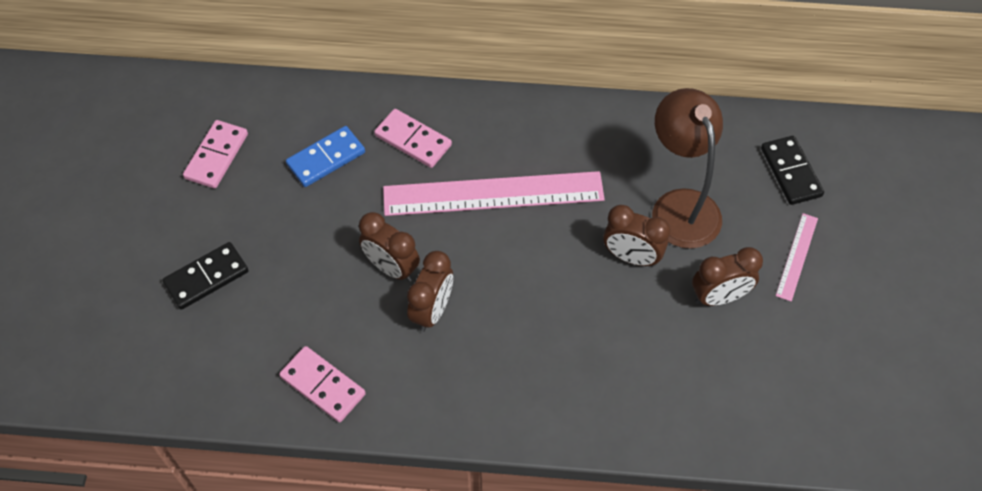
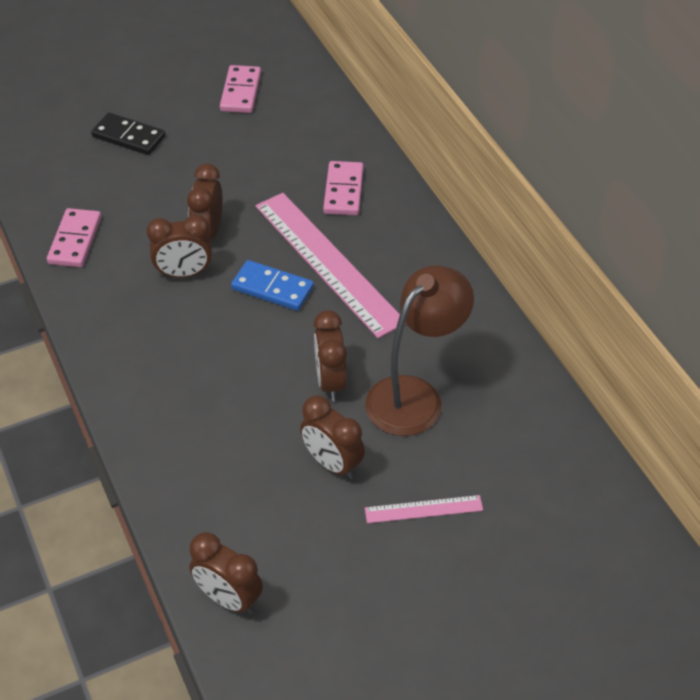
camera: 60 degrees right, 10 degrees down
(216, 156) = (240, 92): pink domino -> pink domino turned 75 degrees counterclockwise
(326, 158) = (285, 150): blue domino -> blue domino (272, 288)
(790, 172) = (523, 467): black domino -> none
(817, 435) = (228, 598): none -> brown clock

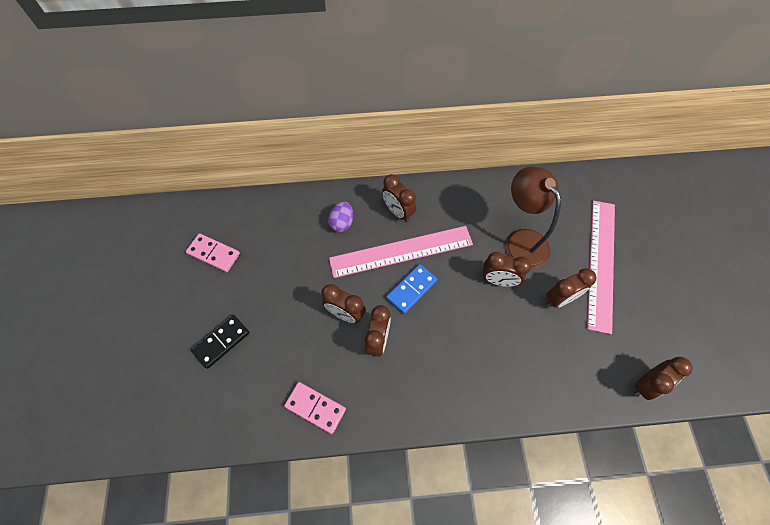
camera: 70 degrees left, 15 degrees up
(343, 191) = (342, 223): pink domino -> purple egg
(392, 243) = (398, 211): none -> brown clock
(423, 509) = (601, 263): pink ruler -> pink ruler, size x2.20

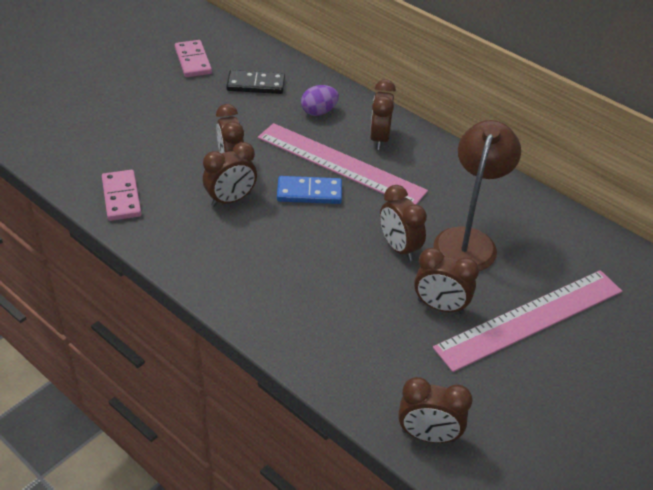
camera: 45 degrees right, 20 degrees down
(221, 342) = (120, 111): black domino -> black domino (256, 85)

